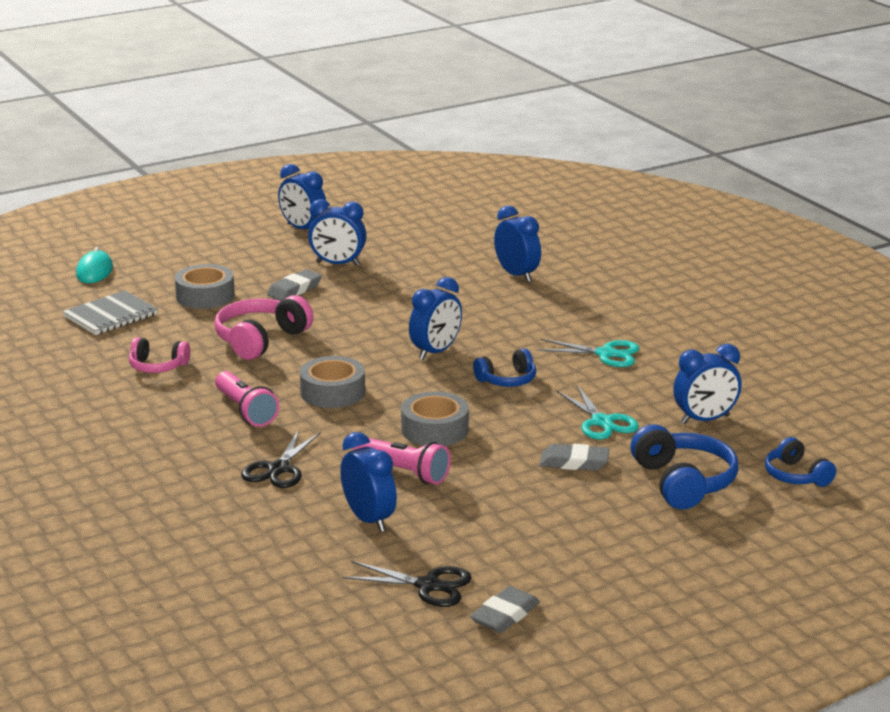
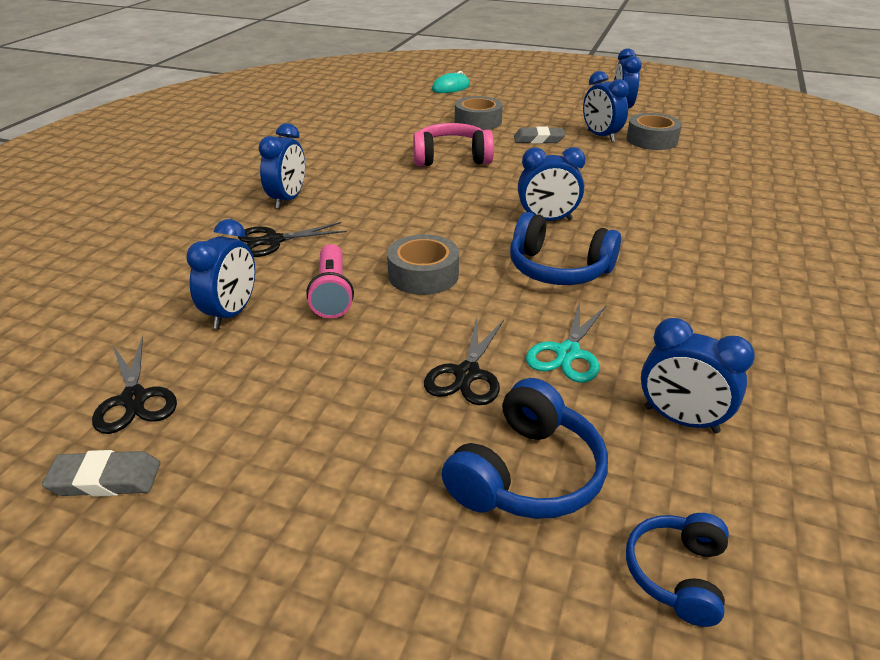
camera: 50 degrees right, 10 degrees up
(111, 316) = (405, 111): grey notebook -> none
(157, 366) = (363, 146): pink headphones -> none
(246, 410) = (345, 194): pink flashlight -> none
(332, 392) = (418, 210): grey tape -> grey tape (652, 140)
(507, 380) = (558, 269): blue headphones -> blue headphones, size x1.61
(517, 275) = (729, 196): blue clock -> blue clock (288, 199)
(574, 462) = (467, 374): grey eraser -> black scissors
(606, 354) = (692, 294): turquoise scissors -> none

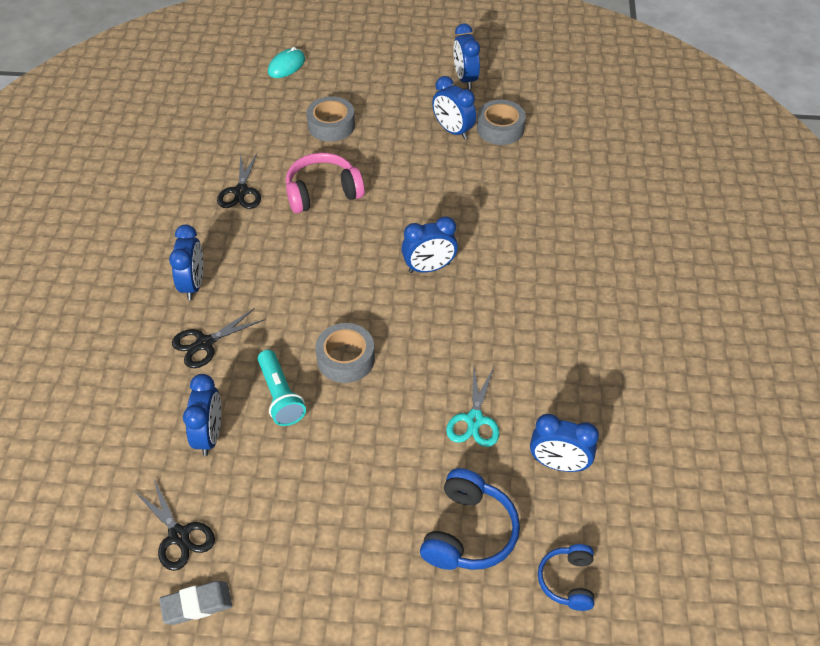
camera: 15 degrees left, 15 degrees up
(332, 293) = (280, 396): pink flashlight -> turquoise flashlight
(467, 374) = (409, 456): black scissors -> black scissors (241, 191)
(538, 139) = (396, 146): grey eraser -> none
(558, 269) = (450, 329): blue headphones -> none

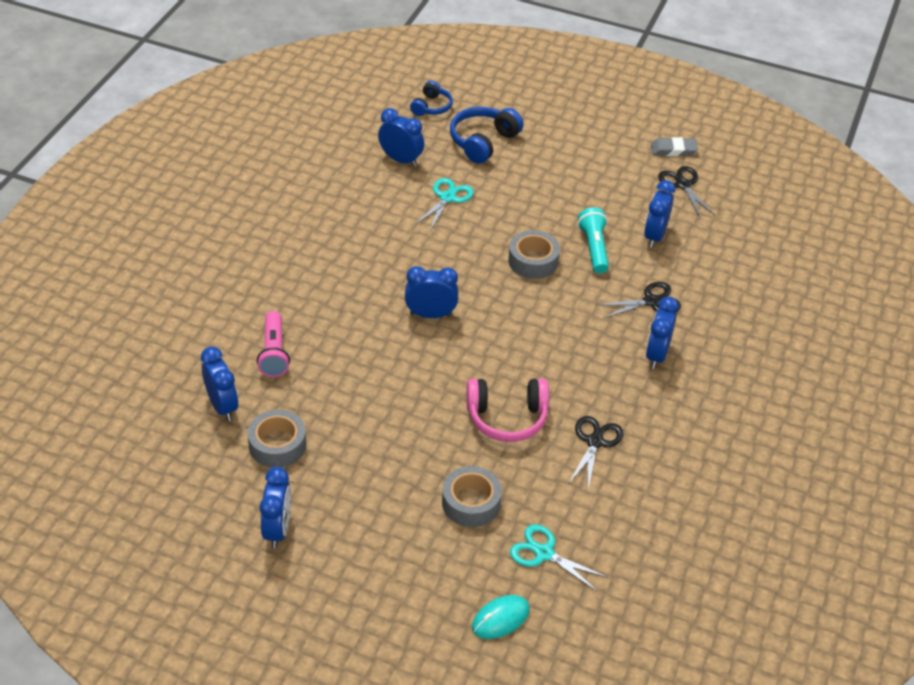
camera: 165 degrees left, 5 degrees down
(265, 107) = (544, 553): none -> turquoise scissors
(453, 131) = (332, 457): blue clock -> blue clock (222, 406)
(550, 196) = (274, 353): none -> pink flashlight

